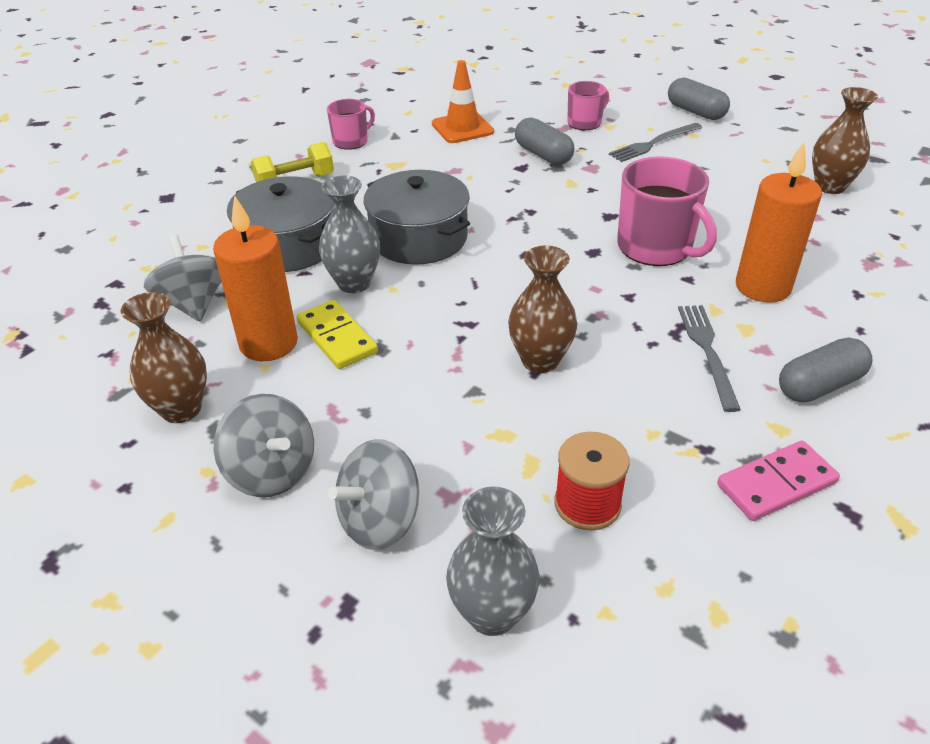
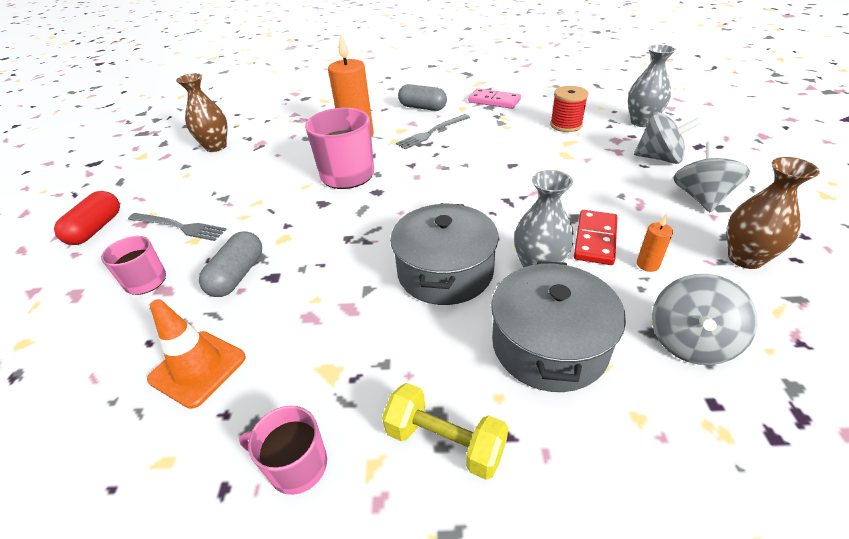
camera: 125 degrees left, 0 degrees up
(268, 343) = (647, 264): orange candle -> orange candle, size x0.43
(337, 337) = (595, 239): yellow domino -> red domino
(540, 360) = (502, 166): brown vase -> none
(695, 112) = (96, 228): grey capsule -> red capsule

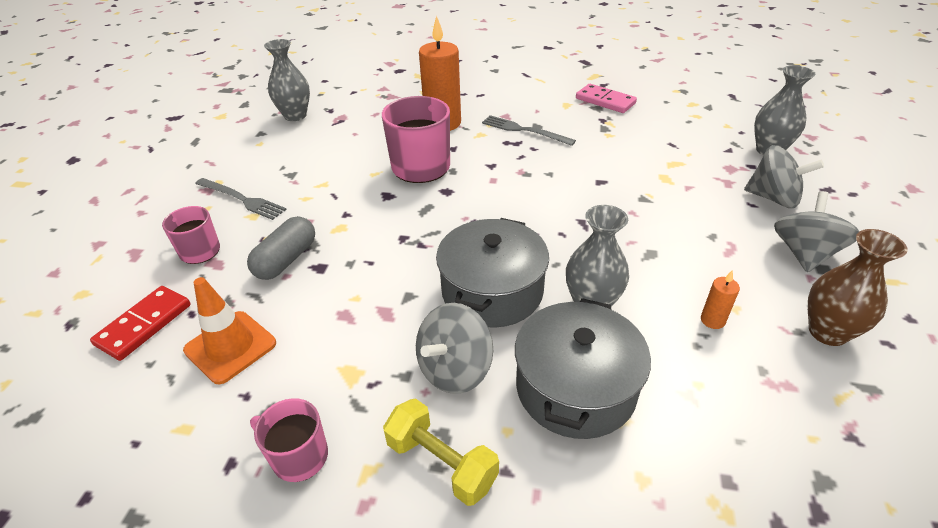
camera: 10 degrees right, 0 degrees up
(96, 228) = (164, 189): red capsule -> none
(216, 147) = (295, 116): brown vase -> grey vase
(422, 108) = (522, 99): grey capsule -> none
(432, 132) = (524, 130): grey fork -> grey fork turned 60 degrees clockwise
(566, 125) = (678, 142): red spool -> none
(595, 239) = (664, 282): red domino -> red domino (144, 325)
(690, 342) = (727, 412): grey spinning top -> grey spinning top (455, 369)

